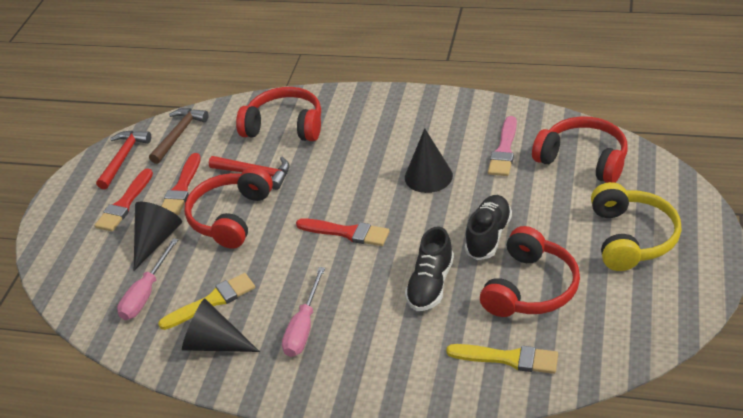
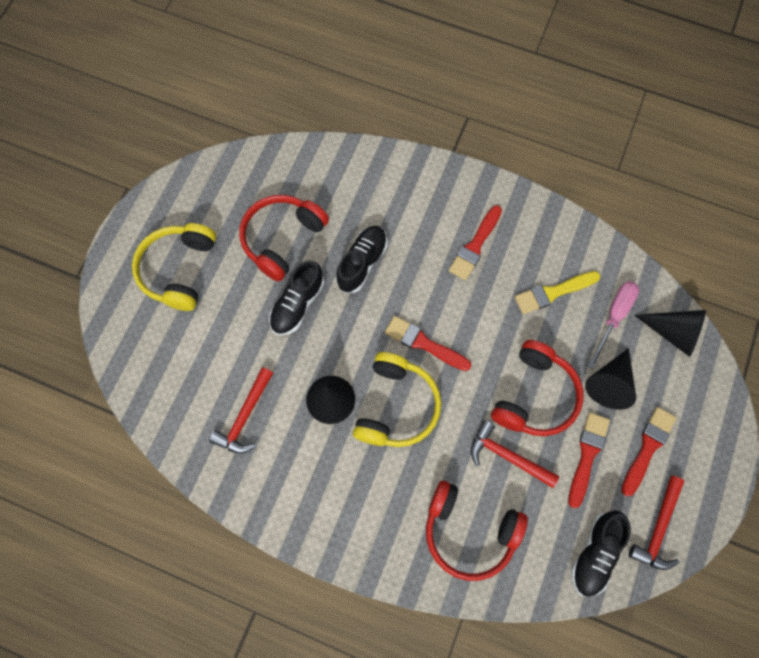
camera: 175 degrees left, 30 degrees up
(179, 135) = (595, 554): brown hammer -> black shoe
(214, 343) = (550, 247): black cone -> black cone (673, 333)
(303, 327) = (475, 246): pink screwdriver -> red brush
(364, 184) = (396, 406): none -> yellow headphones
(504, 150) = (245, 416): pink brush -> red hammer
(508, 358) = (322, 179): yellow brush -> none
(583, 159) = (175, 380): red headphones -> none

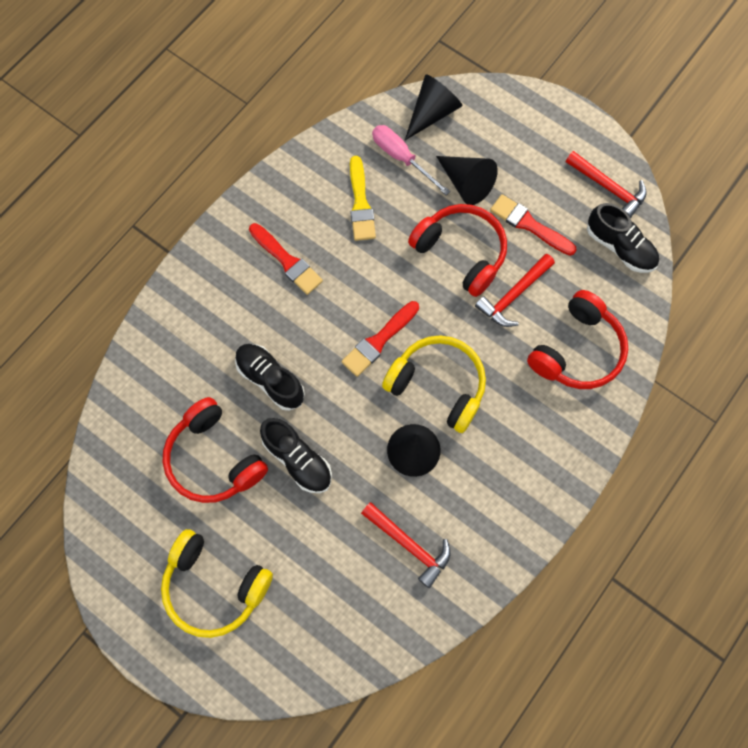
camera: 75 degrees left, 0 degrees up
(647, 447) = (534, 172): red brush -> none

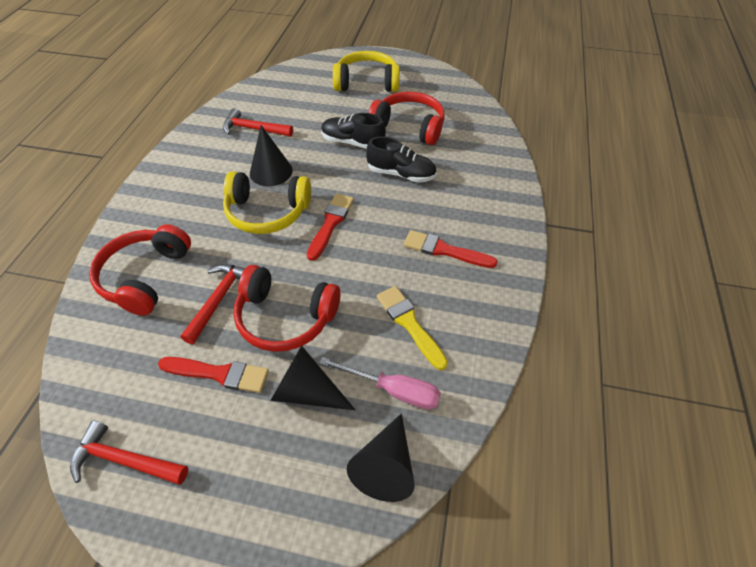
camera: 155 degrees right, 20 degrees down
(620, 247) = (106, 390): black shoe -> none

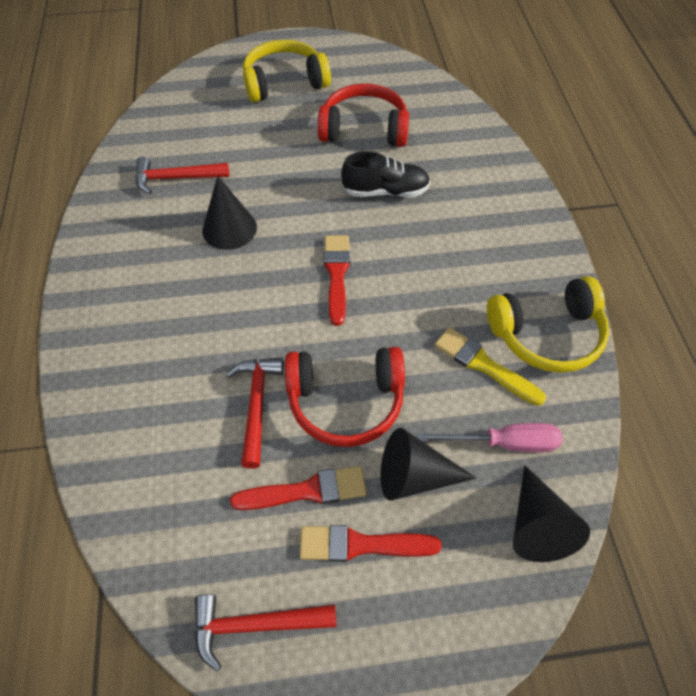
camera: 20 degrees left, 5 degrees up
(145, 277) = (149, 406): red headphones -> none
(267, 212) = (254, 282): yellow headphones -> yellow headphones (547, 335)
(352, 143) = (308, 166): black shoe -> none
(444, 250) = (478, 270): red brush -> red brush (361, 545)

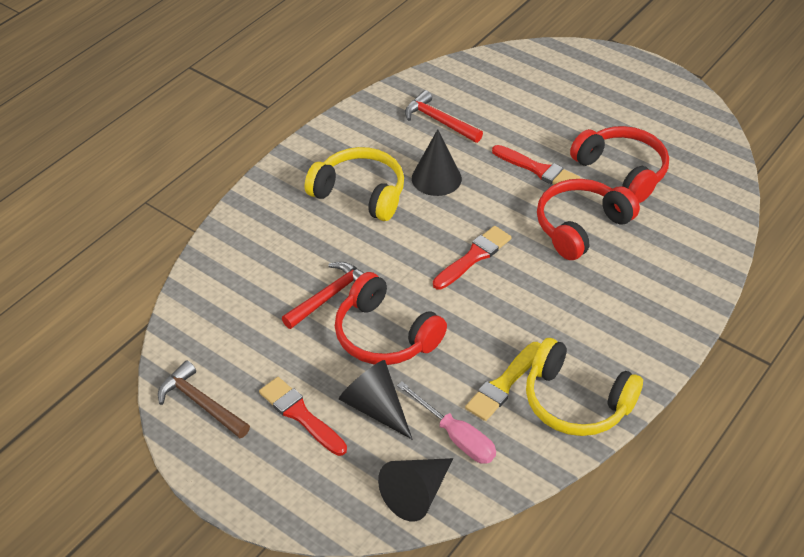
camera: 45 degrees right, 10 degrees down
(255, 625) = (201, 403): red hammer -> brown hammer
(284, 82) = (601, 98): yellow headphones -> yellow headphones (360, 193)
(306, 491) = (303, 363): red brush -> red brush (538, 170)
(385, 191) = (580, 226): black shoe -> red headphones
(484, 365) = (503, 384): yellow brush -> yellow brush turned 135 degrees counterclockwise

